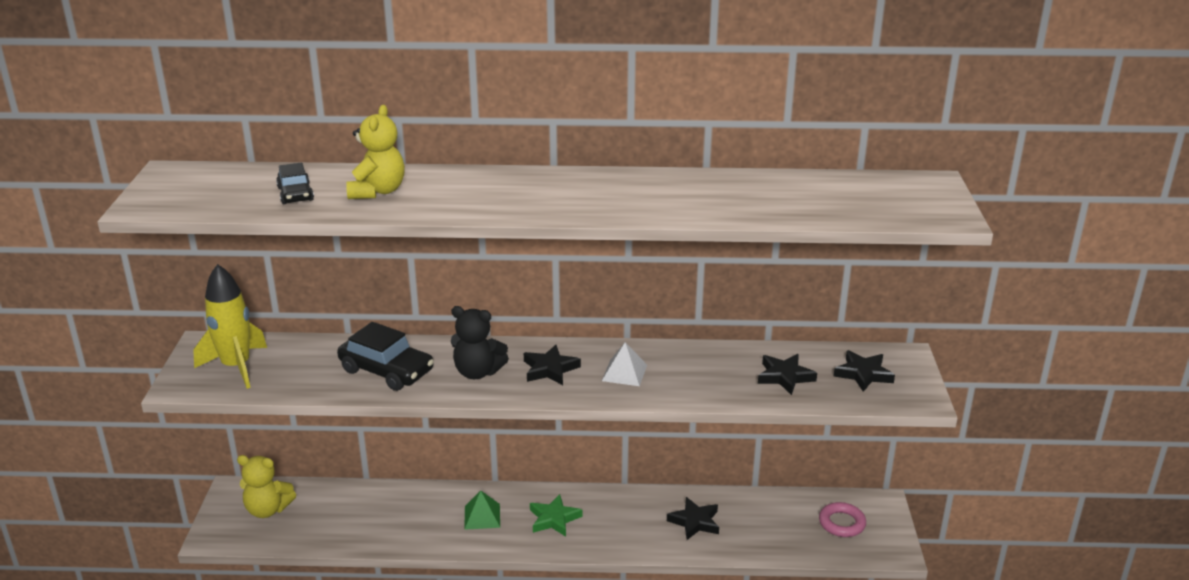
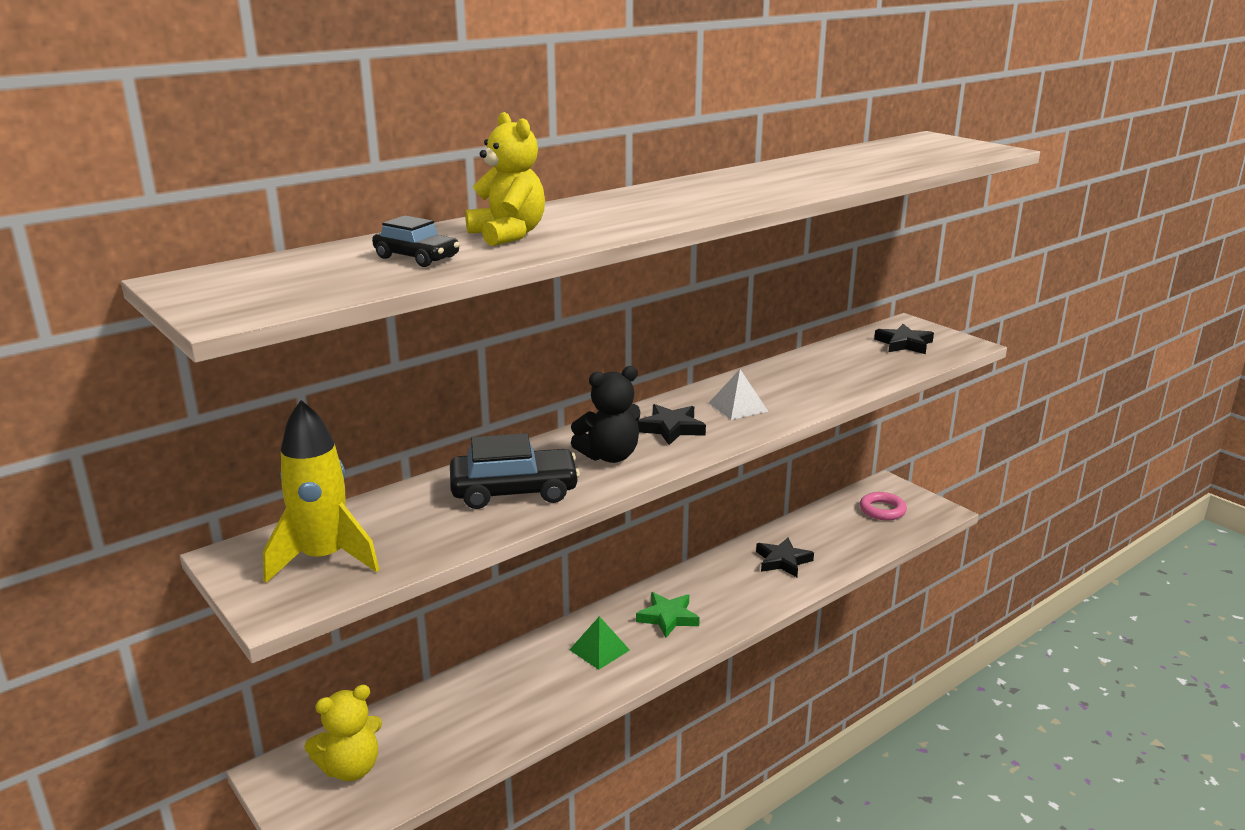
camera: 40 degrees left, 5 degrees down
(785, 377) = (858, 364): black star -> none

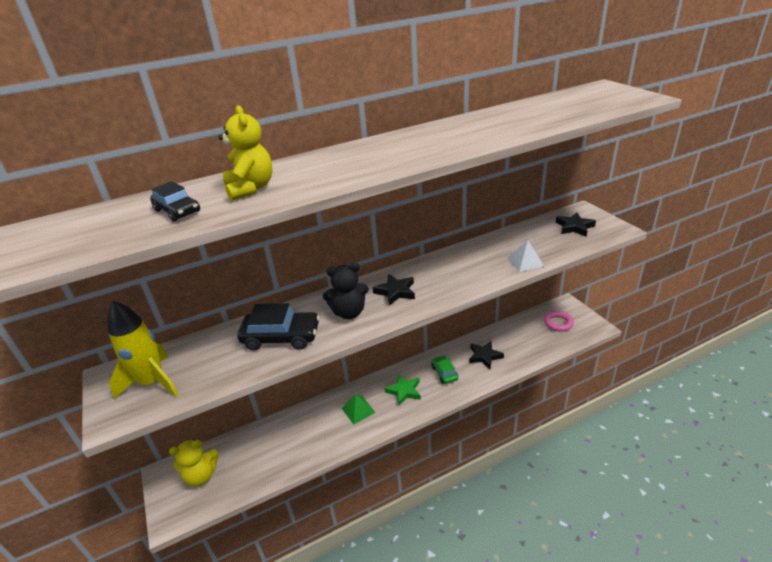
camera: 15 degrees right, 10 degrees up
(725, 588) = (444, 373): none -> green car
(738, 407) = (444, 276): white pyramid -> white pyramid (525, 262)

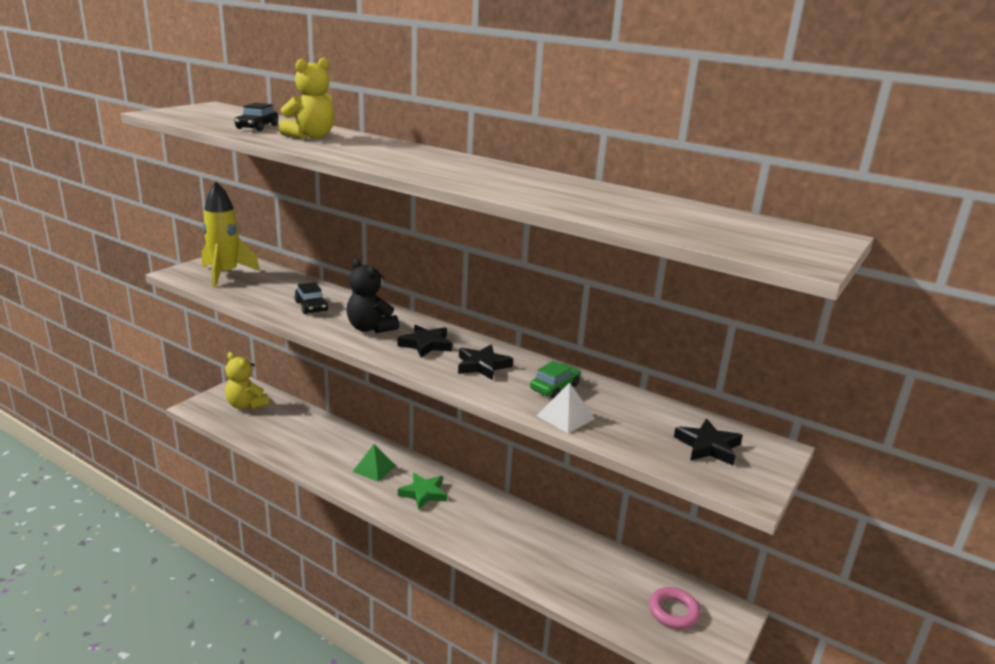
camera: 55 degrees right, 10 degrees down
(281, 337) = (311, 306): black car -> black car, size x0.58
(444, 373) = (476, 518): green car -> green car (555, 387)
(484, 356) = (534, 547): black star -> black star (482, 366)

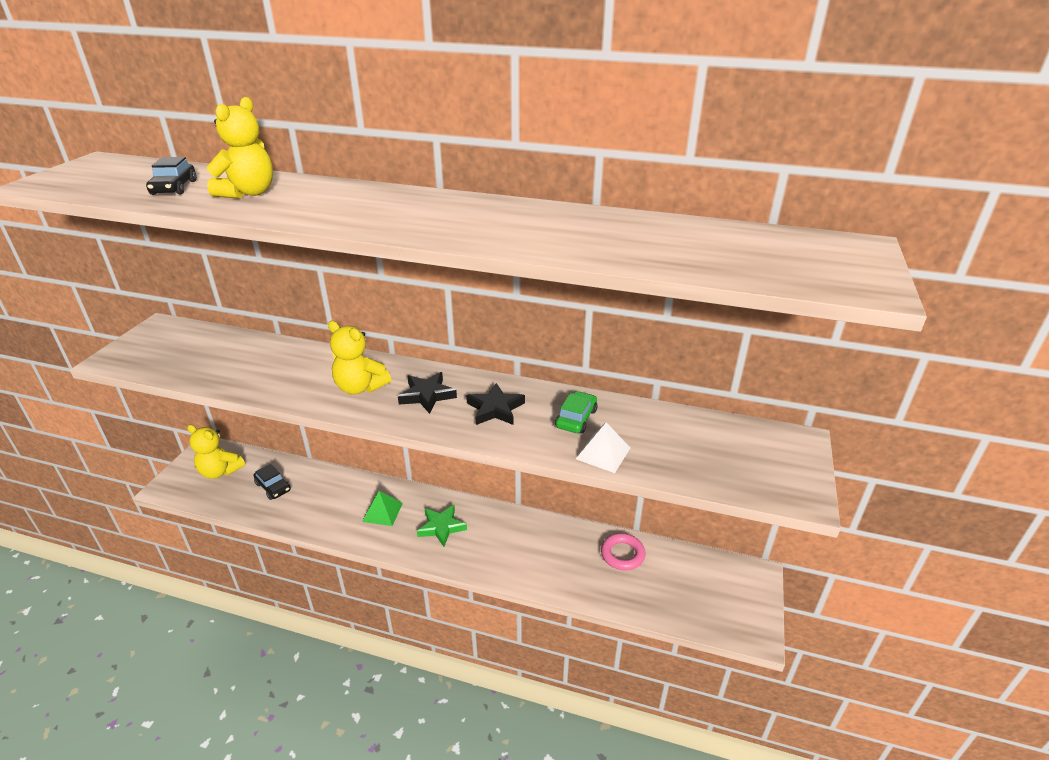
camera: 15 degrees left, 10 degrees up
(225, 274) = (167, 350): yellow rocket -> none
(311, 306) = (284, 373): black car -> black car (273, 487)
(370, 328) = (360, 387): black teddy bear -> yellow teddy bear
(673, 611) = (708, 588): pink ring -> pink ring (622, 554)
(708, 446) = (743, 454): black star -> none

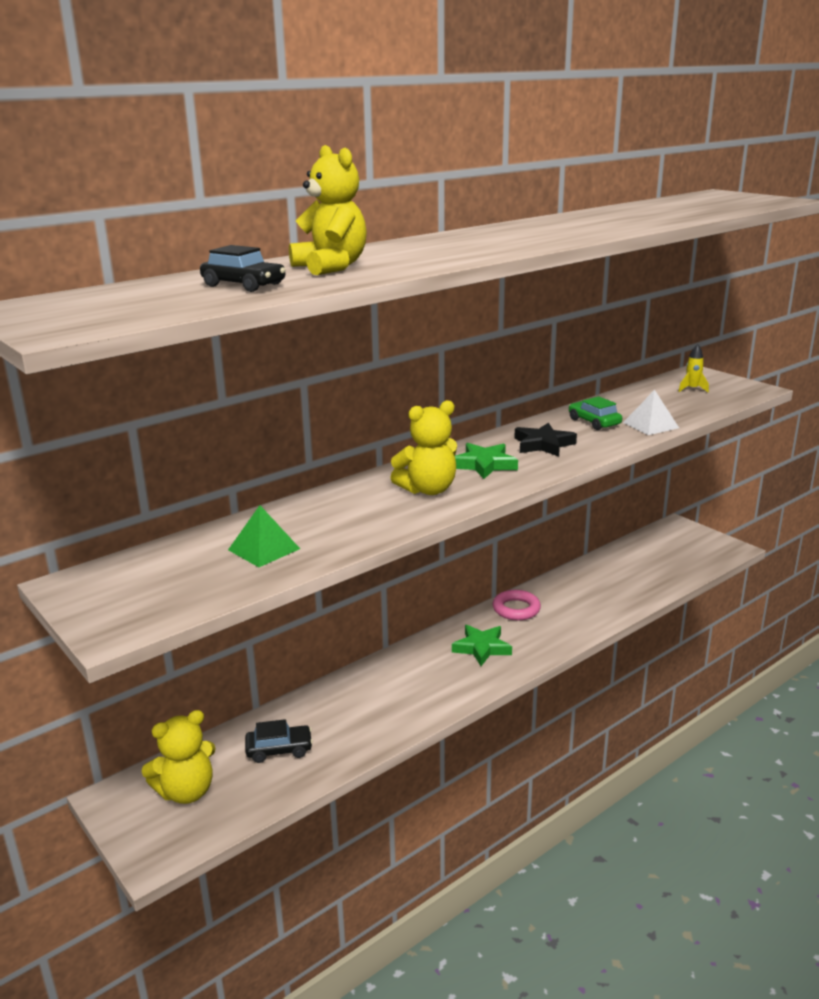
camera: 55 degrees left, 10 degrees down
(382, 512) = (419, 678): green pyramid -> green pyramid (264, 549)
(427, 395) = (484, 465): black star -> green star
(622, 554) = (608, 569): pink ring -> pink ring (516, 609)
(741, 451) = (692, 389): none -> yellow rocket

